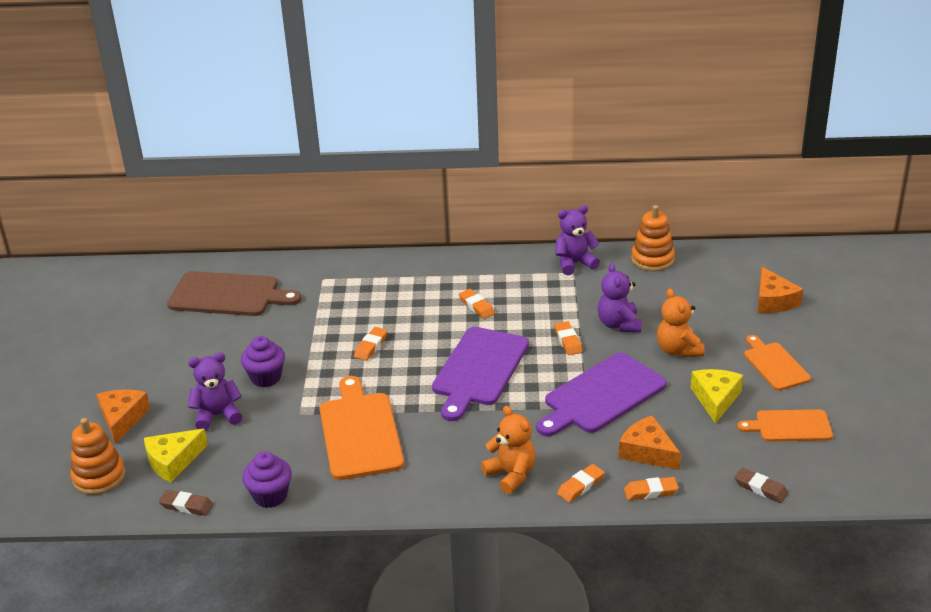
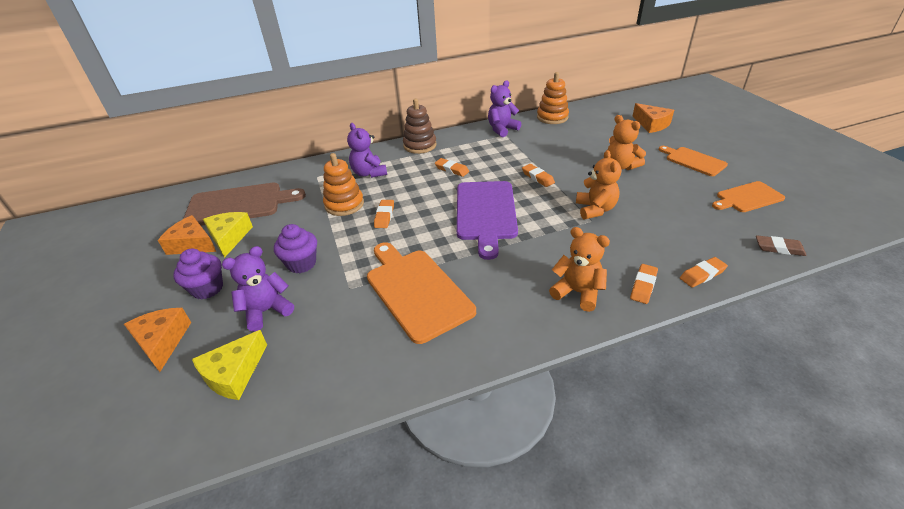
camera: 20 degrees left, 5 degrees up
(99, 477) = (148, 419): orange stacking toy -> orange stacking toy (344, 204)
(186, 506) = (267, 424): brown eraser -> none
(270, 496) = (359, 383): purple cupcake -> purple cupcake (207, 288)
(460, 264) = (420, 145): none -> brown stacking toy
(601, 396) = (595, 209): purple cutting board -> orange teddy bear
(619, 324) = (565, 159): purple teddy bear -> purple teddy bear (369, 173)
(647, 452) = (668, 243): orange cheese -> orange cheese (192, 244)
(715, 399) = (678, 192): yellow cheese -> yellow cheese (229, 237)

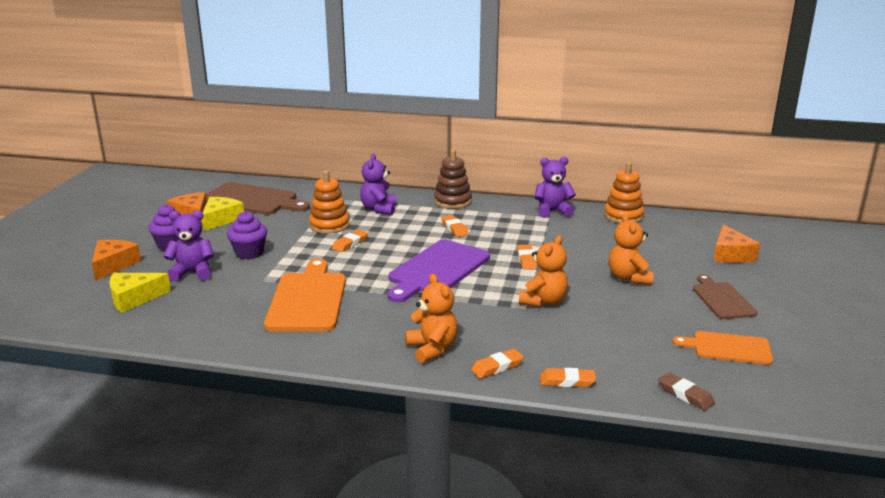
camera: 30 degrees right, 15 degrees down
(693, 161) = (722, 299): orange cutting board -> brown cutting board

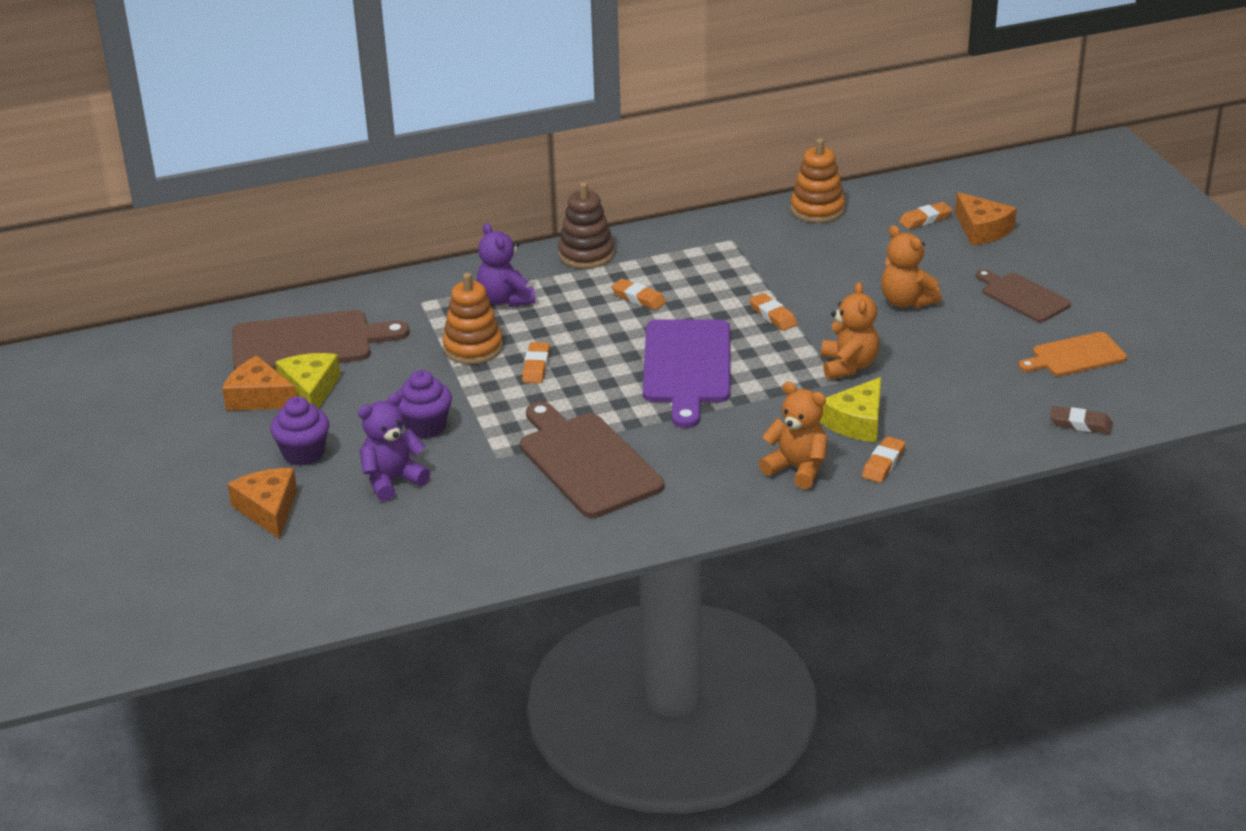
camera: 30 degrees left, 10 degrees up
(134, 298) = (371, 542): yellow cheese -> yellow cheese (857, 422)
(308, 299) = (587, 462): orange cutting board -> brown cutting board
(552, 211) = (727, 229): purple teddy bear -> none
(567, 381) = (964, 452): orange eraser -> orange eraser (925, 219)

